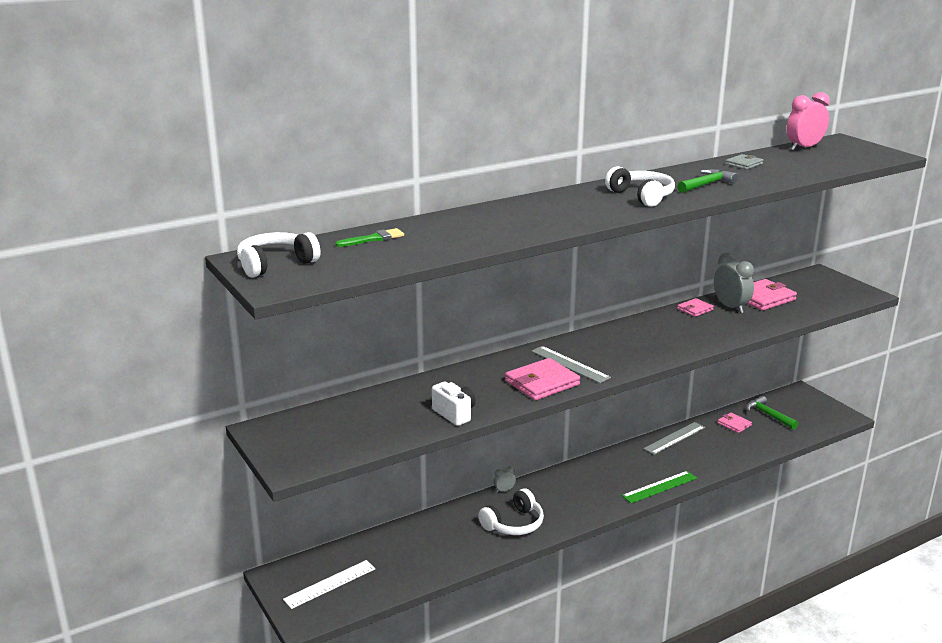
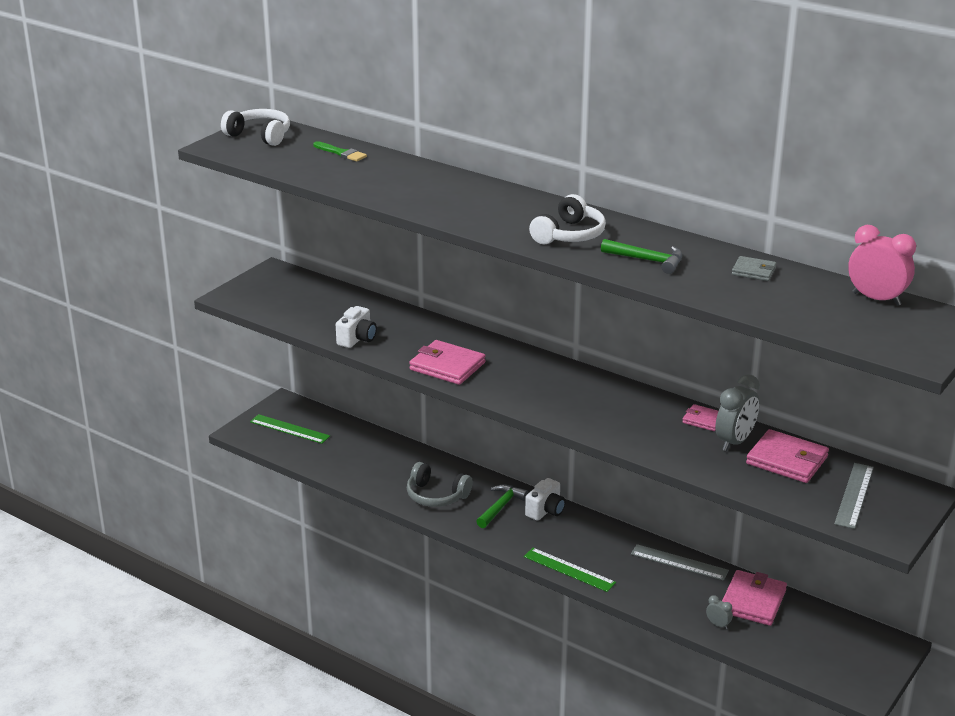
camera: 65 degrees right, 5 degrees up
(330, 584) = (289, 429): white ruler -> green ruler
(504, 490) = (485, 477): grey clock -> grey clock (718, 625)
(514, 523) = (436, 495): white headphones -> grey headphones
(570, 364) = (498, 372): grey ruler -> grey ruler (854, 495)
(573, 475) = (546, 511): none -> white camera
(734, 424) = (753, 601): pink wallet -> pink wallet, size x1.80
(768, 415) = (802, 625): green hammer -> green hammer (501, 507)

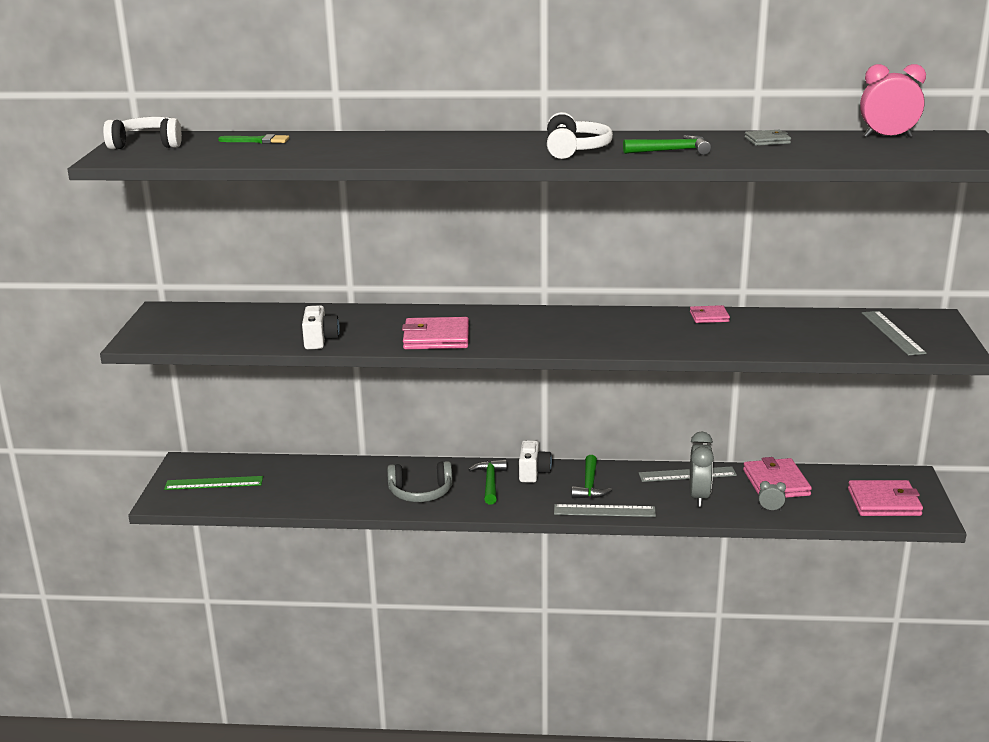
camera: 30 degrees left, 5 degrees down
(569, 569) = (604, 511): green ruler -> grey ruler
(581, 541) = (589, 485): none -> green hammer
(735, 442) = (754, 324): grey clock -> grey clock (699, 497)
(787, 460) = (811, 325): pink wallet -> pink wallet (884, 502)

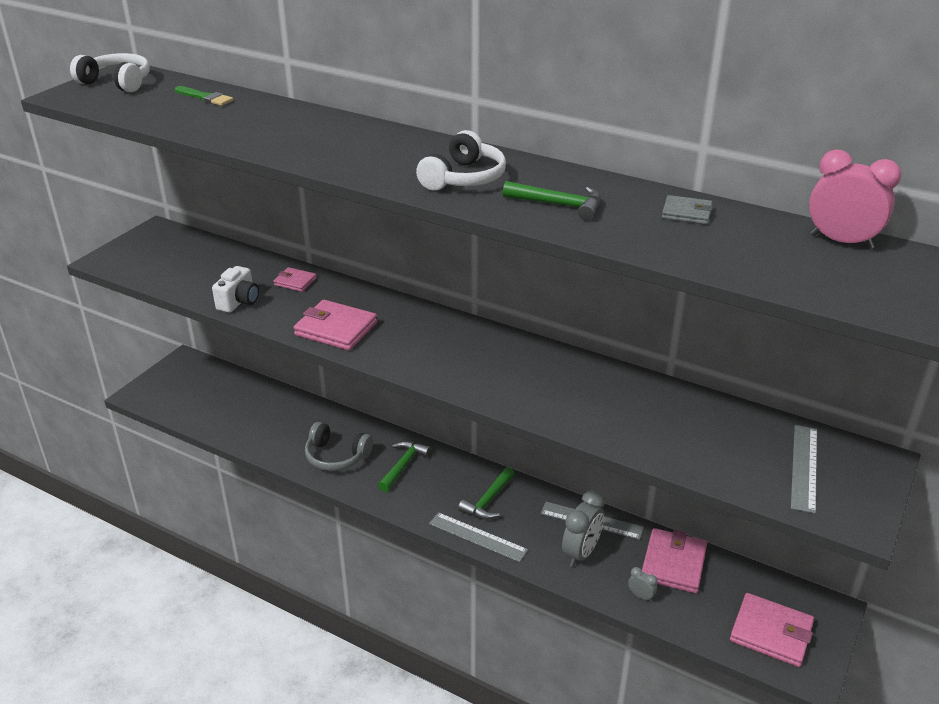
camera: 25 degrees right, 10 degrees up
(214, 483) = (188, 389): green ruler -> none
(533, 473) = (449, 467): white camera -> none
(709, 317) = (620, 380): pink wallet -> pink wallet (295, 282)

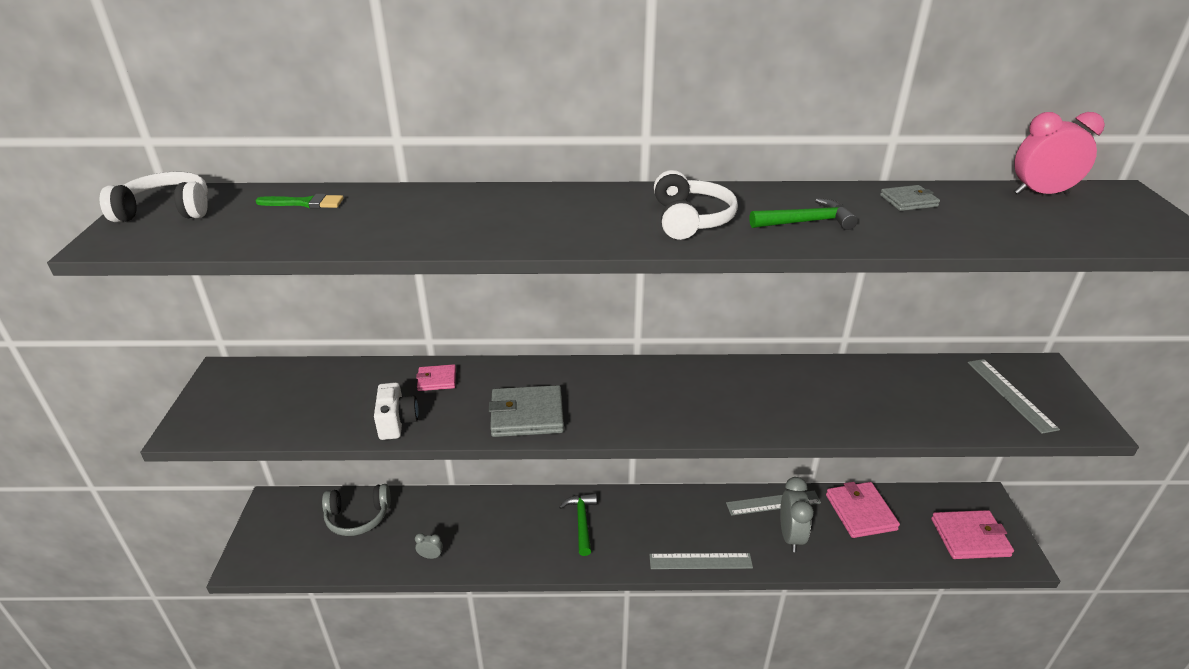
camera: 30 degrees left, 0 degrees up
(336, 329) = (527, 415): pink wallet -> grey wallet
(336, 456) = (513, 540): grey headphones -> grey headphones (358, 517)
(488, 501) = (680, 523): green hammer -> none
(641, 596) = (863, 552): grey clock -> grey clock (431, 556)

